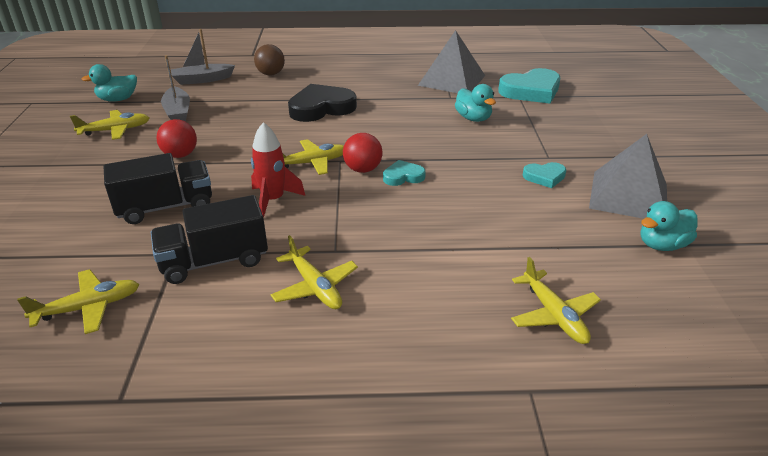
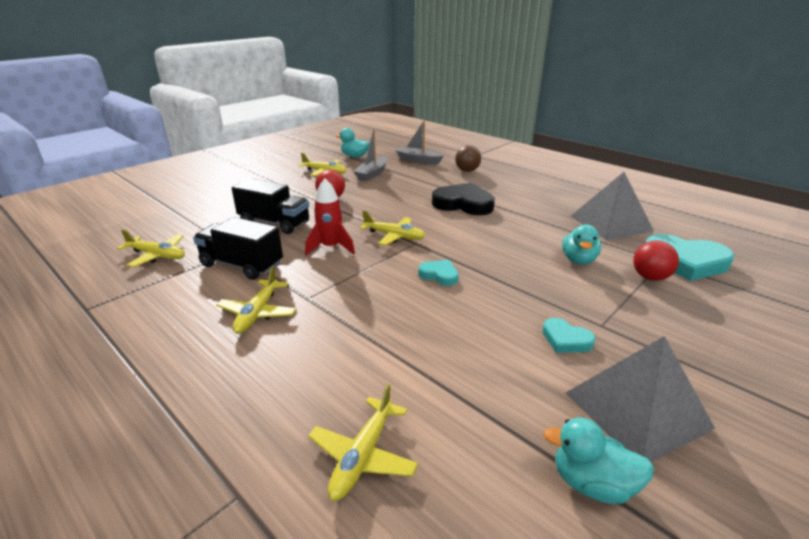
camera: 45 degrees right, 5 degrees down
(363, 169) = (419, 256): red ball -> red ball (650, 277)

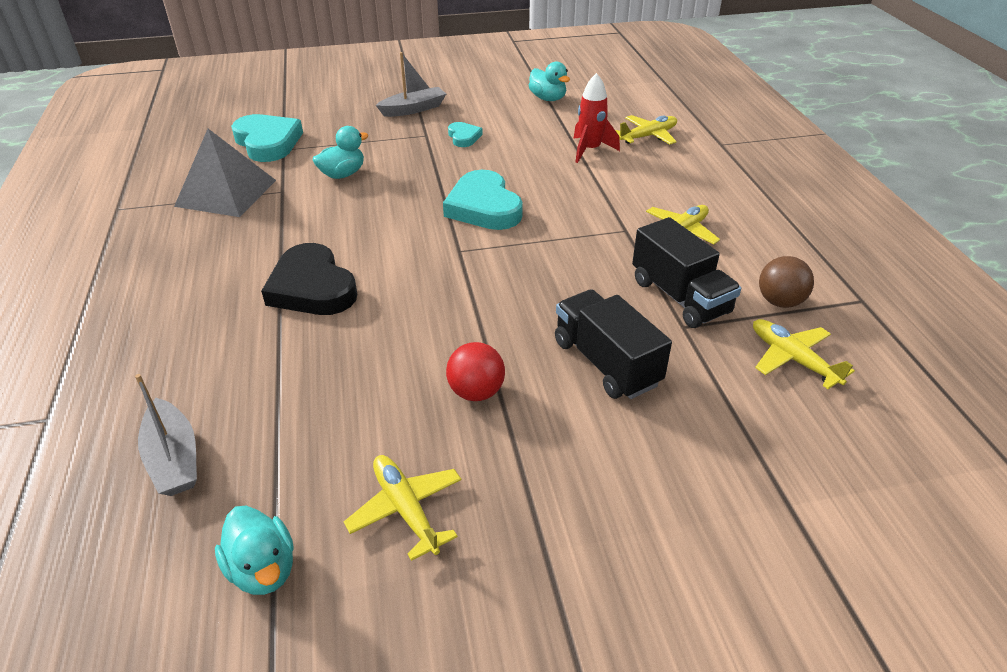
camera: 145 degrees left, 10 degrees up
(331, 247) = (559, 282): red rocket -> red rocket (590, 150)
(372, 174) = (326, 445): grey boat -> grey boat (413, 109)
(394, 236) = (470, 269): yellow plane -> none
(439, 275) = (484, 207): turquoise heart -> turquoise heart, size x1.93
(467, 171) = (164, 368): brown ball -> brown ball (779, 302)
(636, 410) = (484, 105): grey pyramid -> none
(650, 277) = (323, 144): red ball -> none

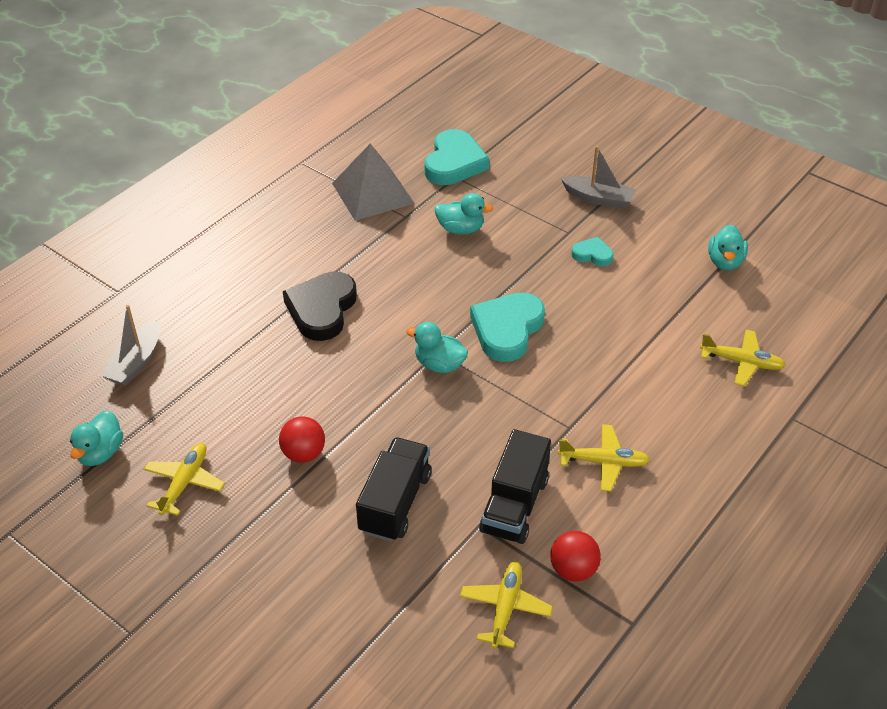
camera: 50 degrees right, 5 degrees up
(464, 137) = (592, 254): turquoise heart -> turquoise heart turned 105 degrees counterclockwise
(474, 257) = (439, 364): none -> turquoise duck
(590, 150) = (668, 339): red rocket -> none
(779, 302) = (573, 569): brown ball -> red ball

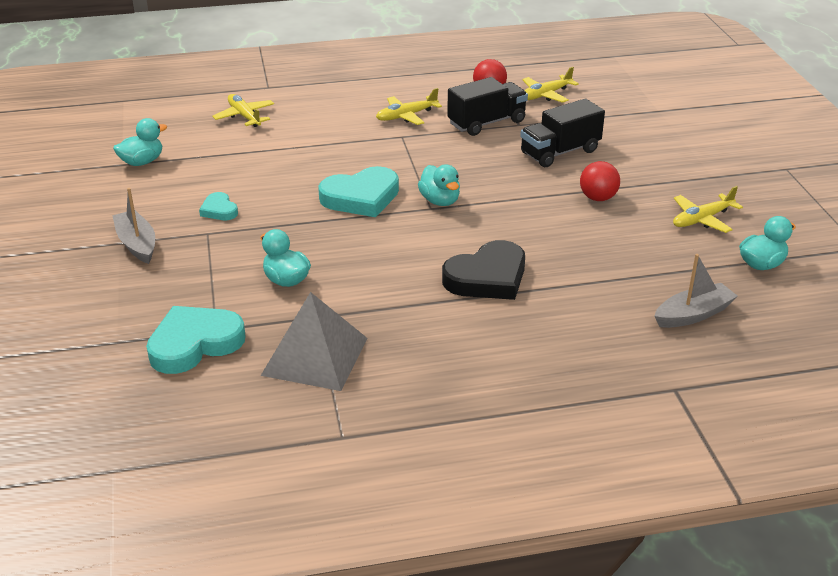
camera: 140 degrees left, 10 degrees down
(604, 462) = (406, 116): yellow plane -> yellow plane turned 75 degrees counterclockwise

